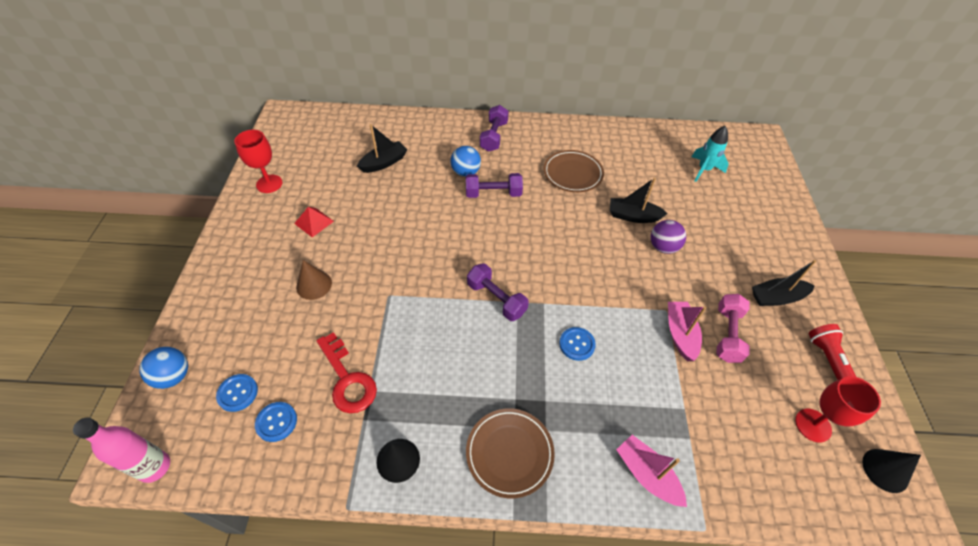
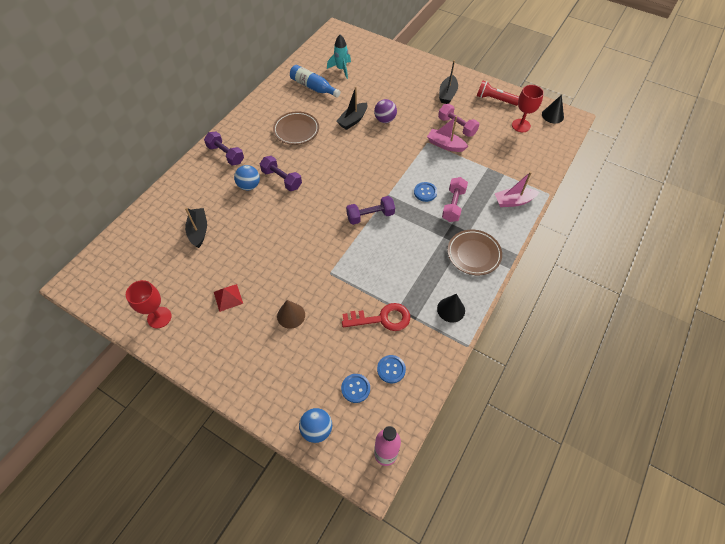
camera: 60 degrees left, 5 degrees up
(493, 193) = (282, 179): purple dumbbell -> purple dumbbell turned 75 degrees counterclockwise
(579, 389) = (453, 205): none -> pink dumbbell
(650, 159) = (313, 87): none -> blue bottle

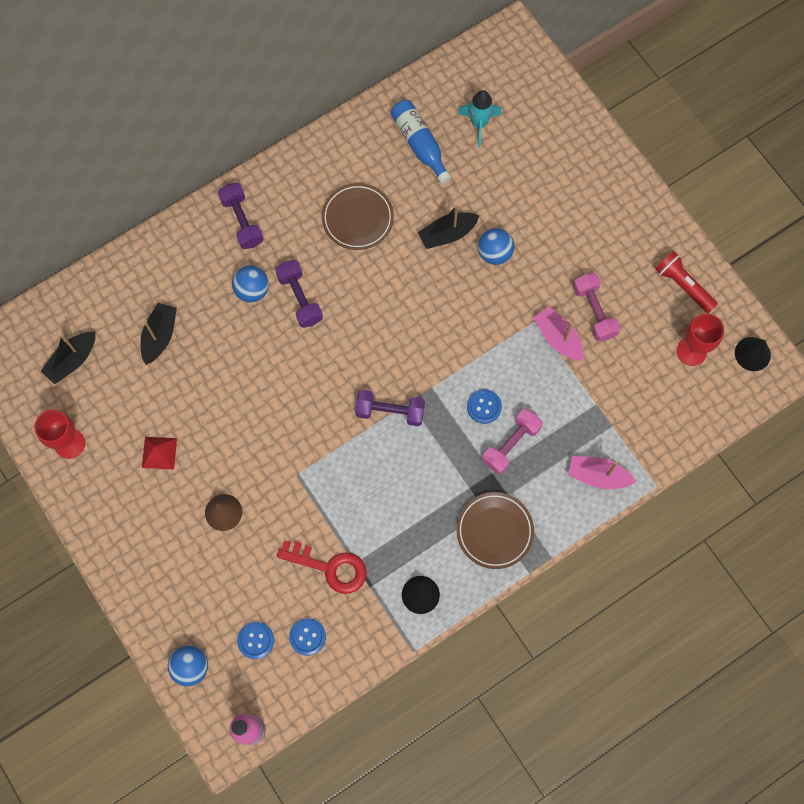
camera: 25 degrees right, 15 degrees up
(385, 120) = (494, 253): purple ball -> blue ball
(447, 94) = (615, 244): black boat -> black boat (72, 360)

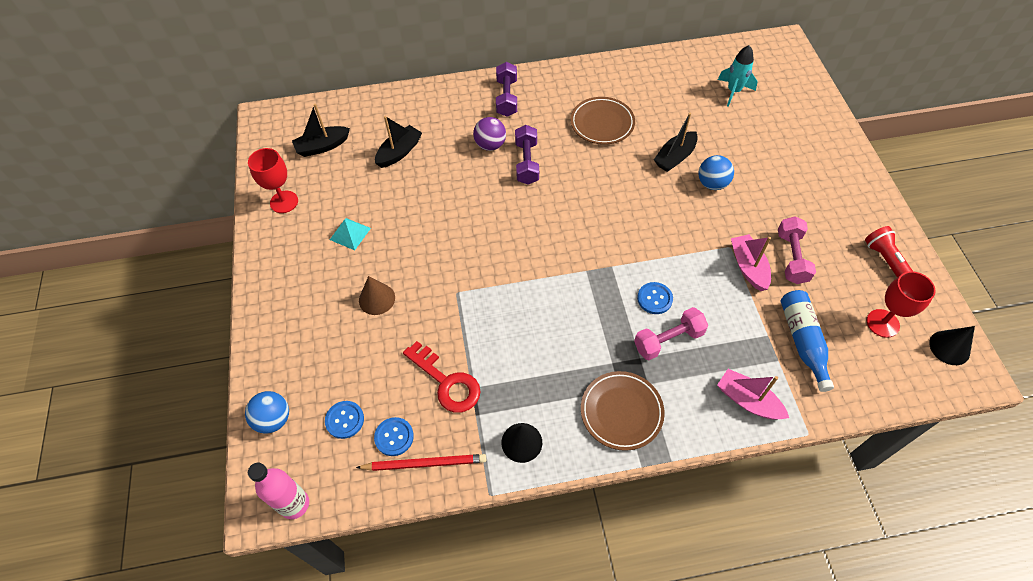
camera: 25 degrees right, 15 degrees down
(159, 453) = (350, 234): red pyramid -> turquoise pyramid
(252, 290) = (490, 145): blue ball -> purple ball
(345, 648) = (424, 463): none -> red pencil
(390, 411) = (564, 272): purple dumbbell -> none
(419, 144) = (677, 90): blue bottle -> blue bottle (802, 341)
(447, 234) = (675, 157): black boat -> black boat turned 45 degrees counterclockwise

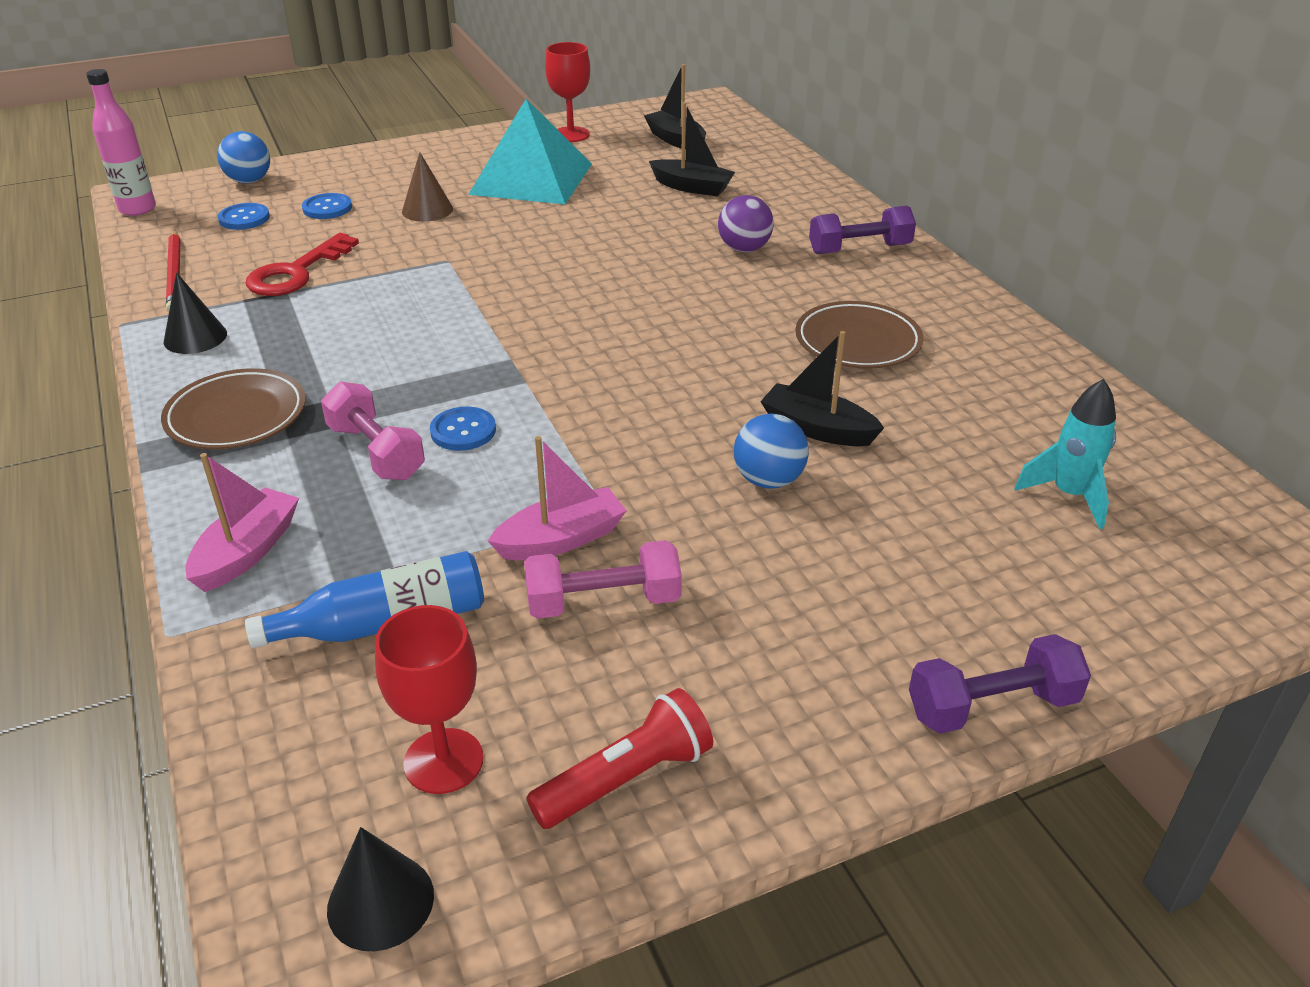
camera: 75 degrees right, 20 degrees down
(350, 234) = (531, 178): turquoise pyramid -> turquoise pyramid, size x2.33
(394, 437) = (216, 250): blue button -> blue button (327, 208)
(527, 163) = (722, 282): purple dumbbell -> purple dumbbell (992, 706)

